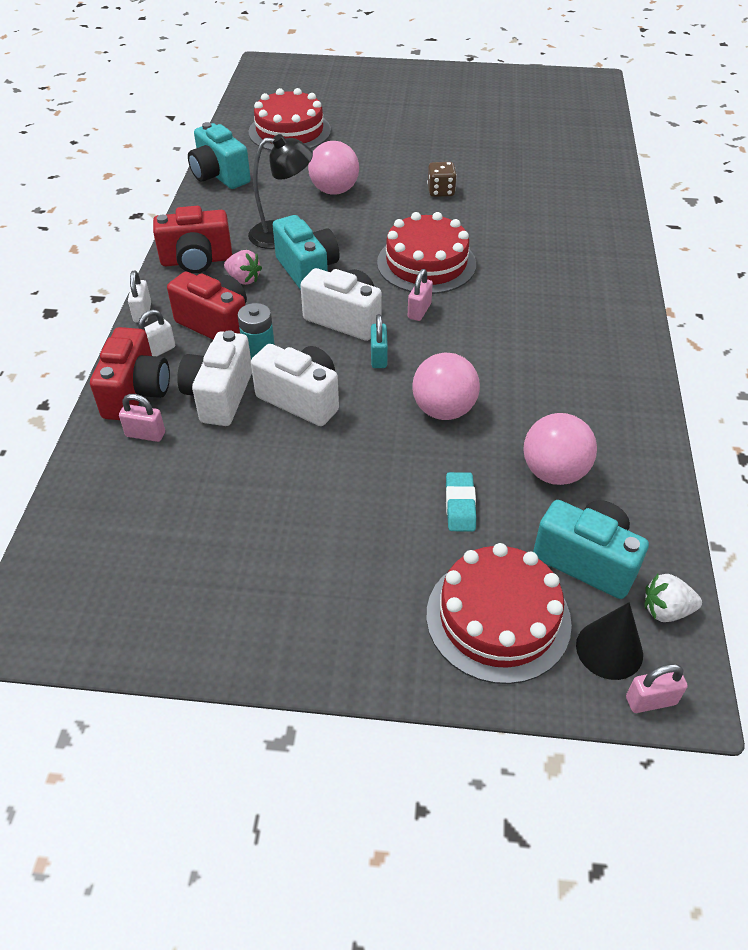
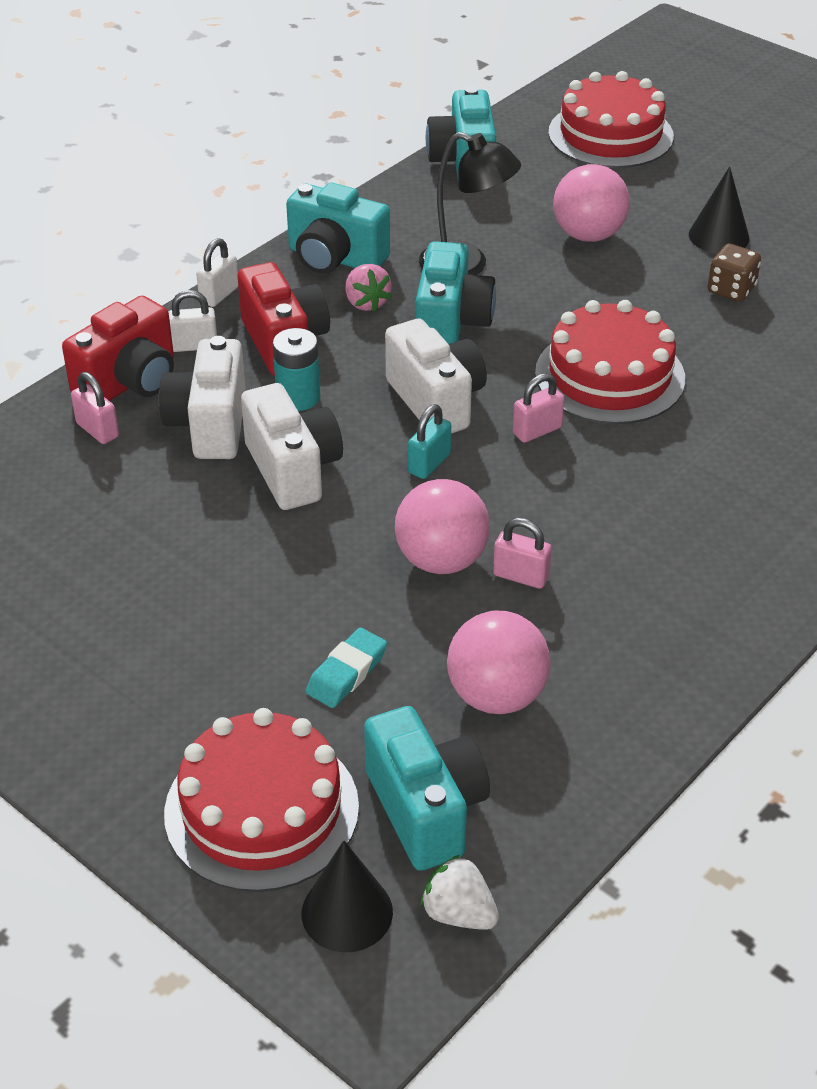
camera: 35 degrees right, 5 degrees down
(196, 261) = (335, 258): red camera -> turquoise camera
(219, 396) = (209, 425): white camera -> white camera turned 45 degrees counterclockwise
(405, 165) = (719, 236): none -> black cone
(650, 701) = (334, 989): pink padlock -> pink padlock (521, 576)

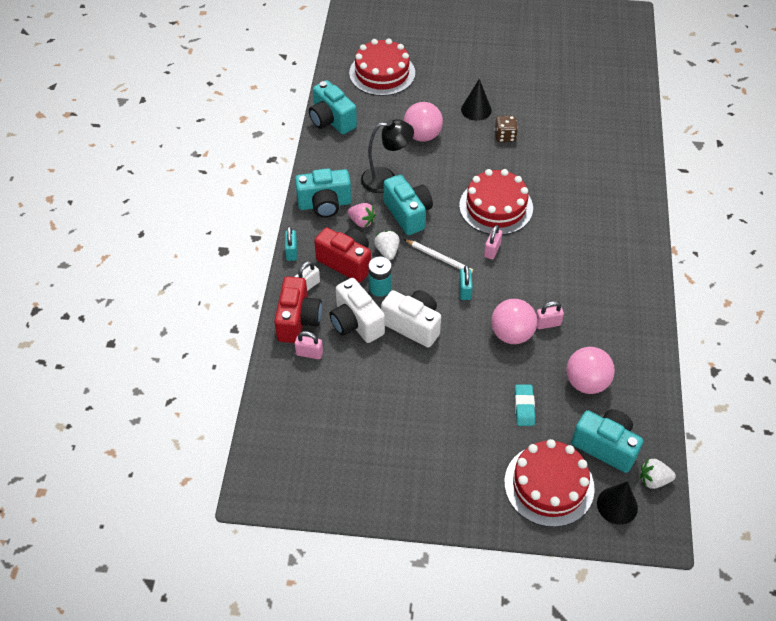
camera: 35 degrees left, 10 degrees up
(219, 295) = (291, 252): white padlock -> turquoise padlock
(363, 356) = (387, 251): none -> white strawberry
(436, 401) = (439, 258): white camera -> white pencil

